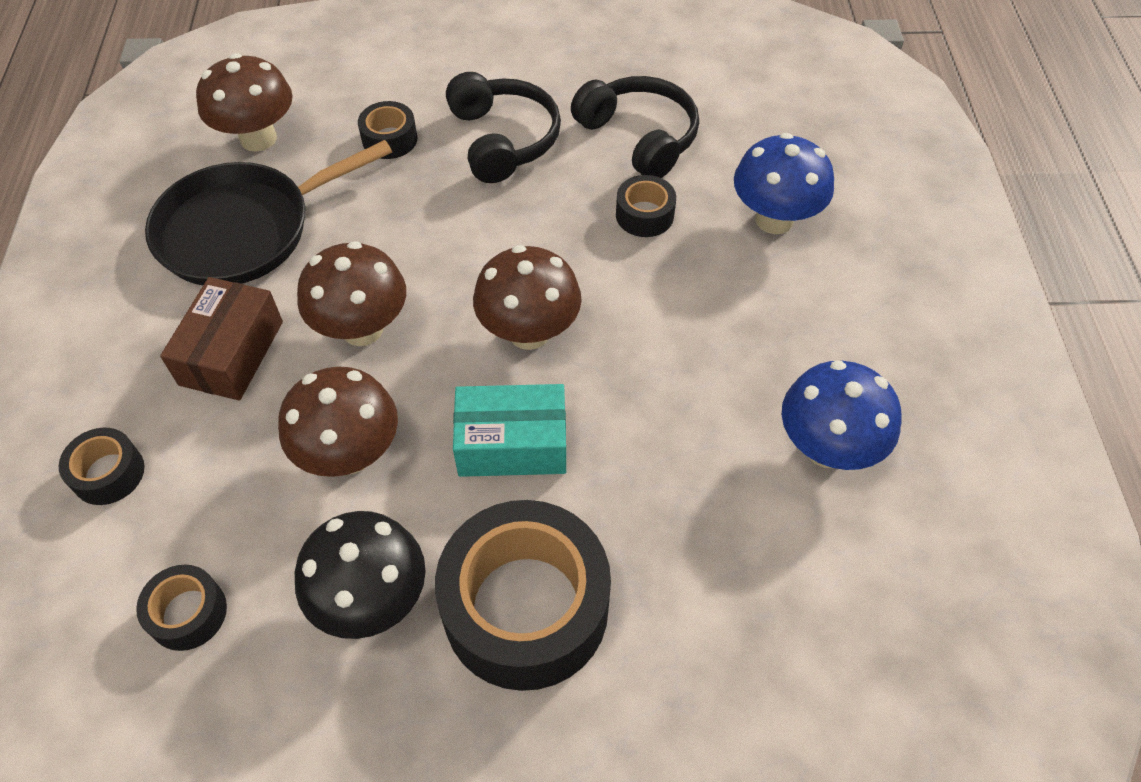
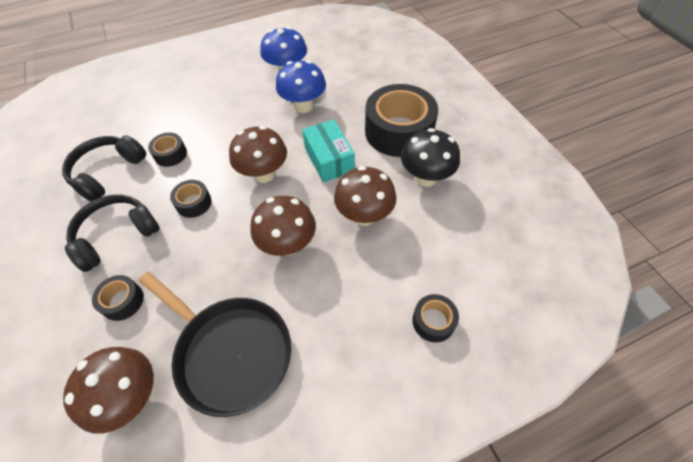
camera: 110 degrees left, 0 degrees up
(188, 613) = (474, 240): black tape -> black tape (193, 203)
(232, 353) = (330, 302): brown box -> none
(774, 219) = (164, 109): blue mushroom -> blue mushroom (303, 106)

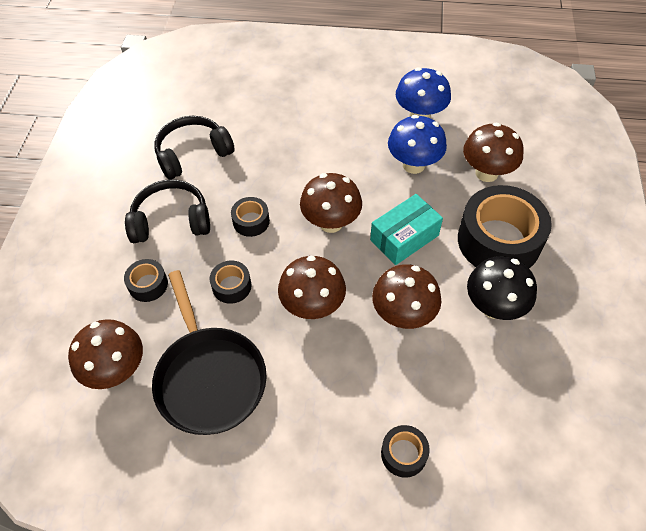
camera: 30 degrees right, 0 degrees up
(170, 154) = (256, 160): black tape -> black tape (231, 286)
(329, 159) = (404, 237): turquoise box -> turquoise box turned 45 degrees clockwise
(360, 91) = (486, 173): none -> brown mushroom

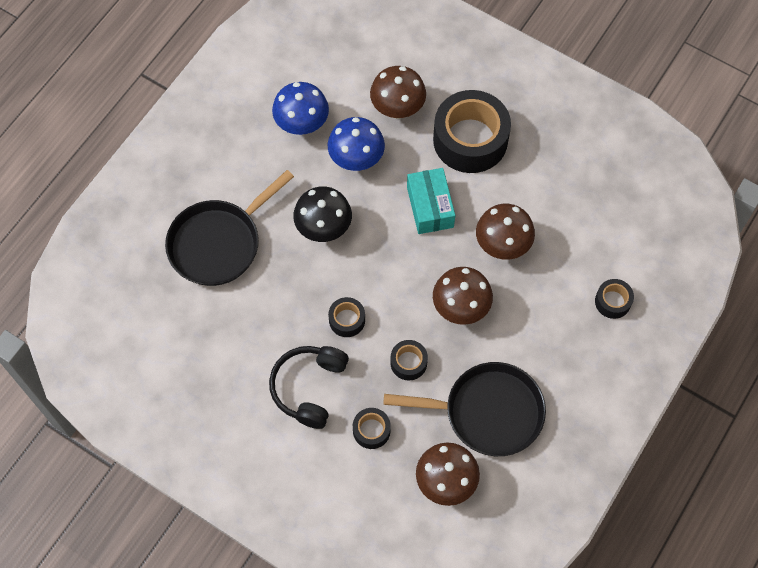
camera: 65 degrees left, 10 degrees up
(193, 153) = (234, 340): black headphones -> none
(275, 110) = (219, 243): none -> black pan
(331, 223) = (384, 256): brown mushroom -> none
(494, 307) = (527, 178): black mushroom -> black mushroom (323, 228)

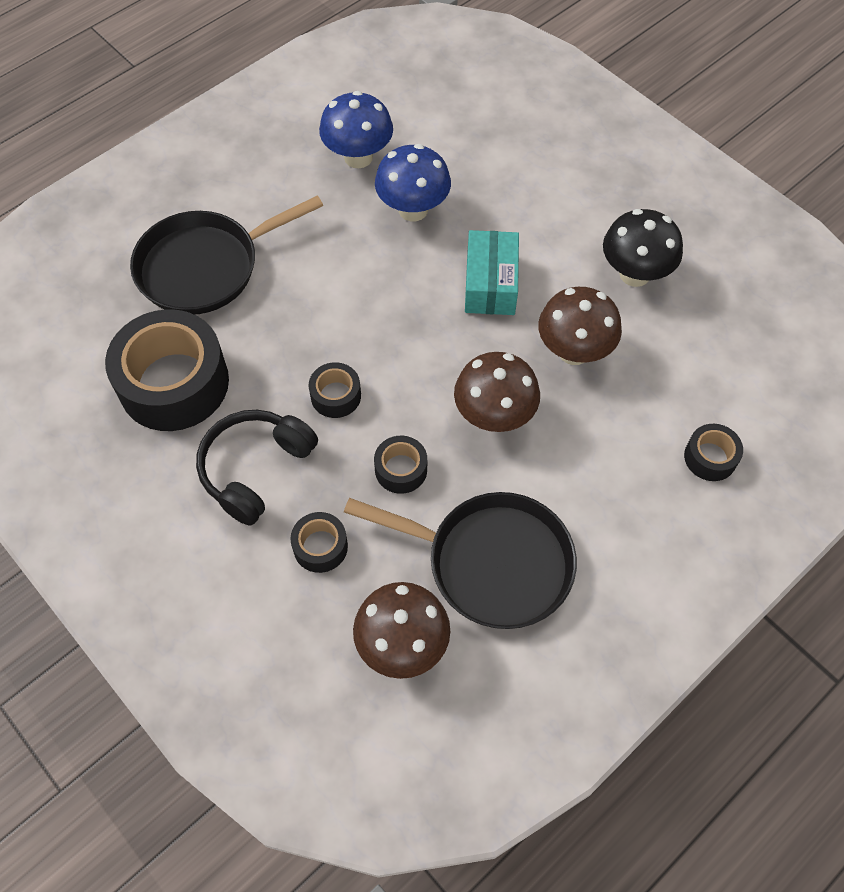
camera: 15 degrees right, 5 degrees down
(323, 228) = (344, 279): black mushroom -> black mushroom (634, 274)
(397, 108) = (484, 164): brown mushroom -> none
(470, 140) = (567, 217): black tape -> black tape (174, 383)

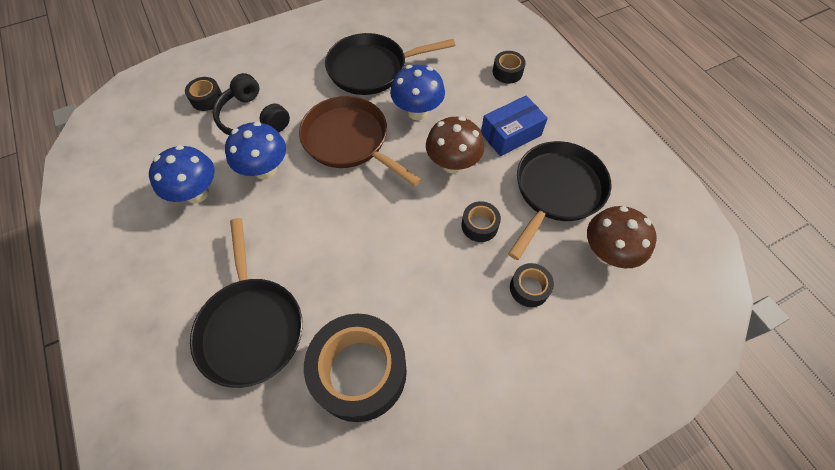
camera: 75 degrees left, 0 degrees up
(255, 469) = (456, 321): black headphones -> black headphones (252, 119)
(336, 396) = (409, 253): black tape -> black tape (207, 99)
(490, 284) = (349, 141): turquoise box -> brown pan
(574, 351) = (417, 112): brown mushroom -> blue mushroom
(578, 483) = (510, 134): none -> blue box
(634, 274) = (372, 69): black mushroom -> black pan

